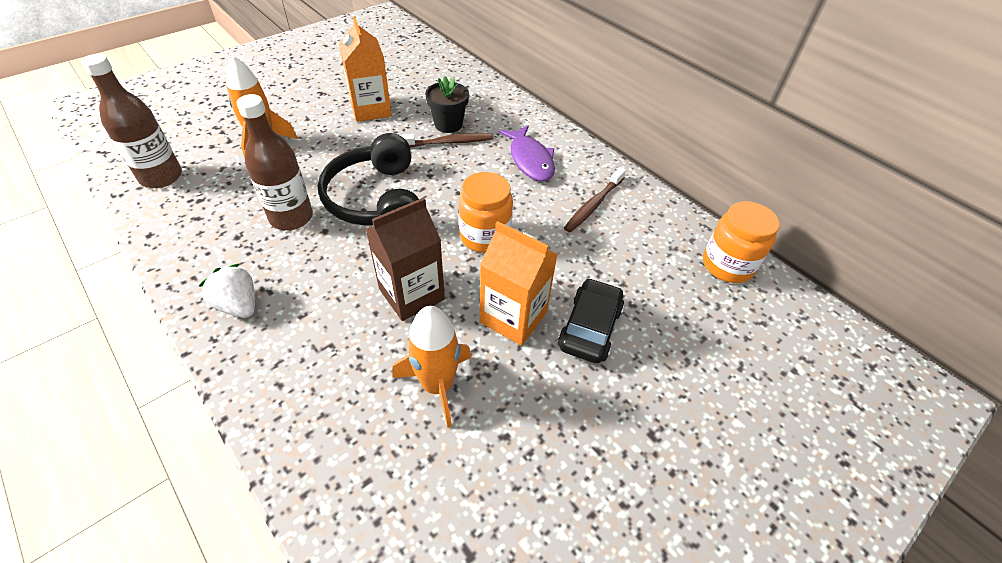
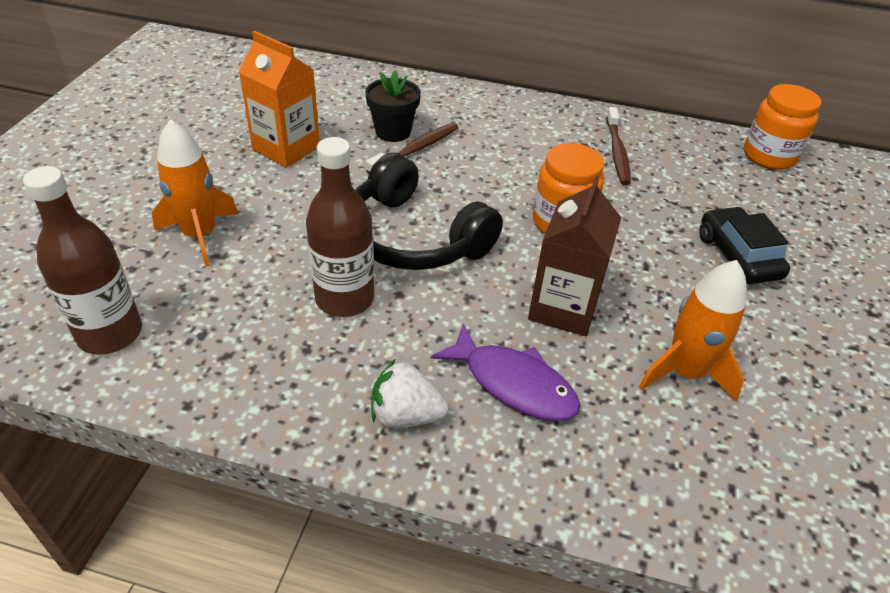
camera: 35 degrees left, 5 degrees down
(513, 317) = (672, 280): orange carton -> none
(530, 160) = (515, 135): purple fish -> purple fish (513, 384)

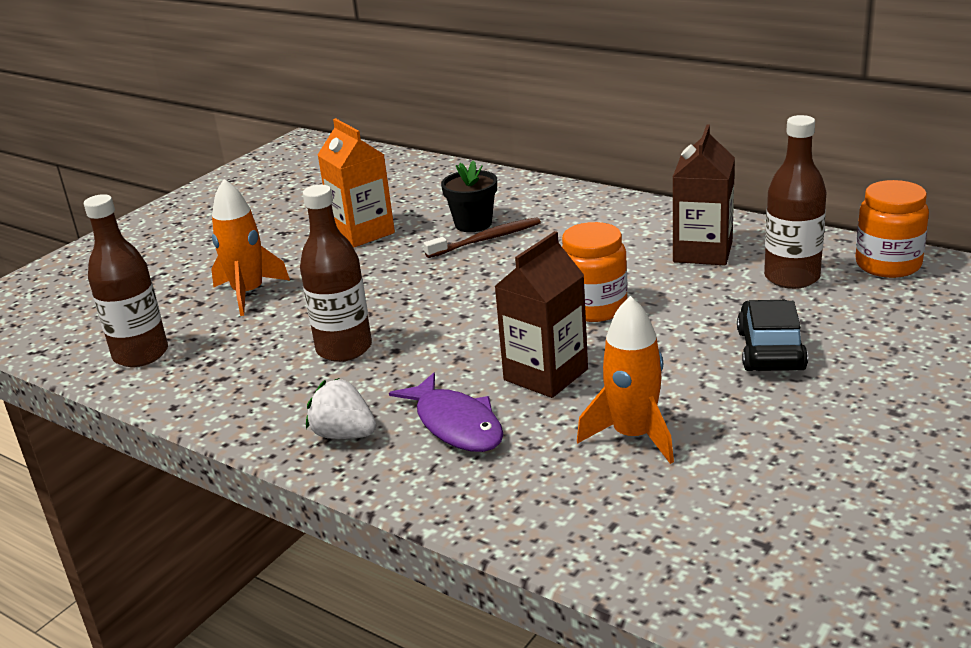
camera: 25 degrees right, 15 degrees down
(414, 237) = (437, 308): black headphones -> none
(617, 152) = (703, 252): brown toothbrush -> brown carton
(705, 175) = (792, 277): none -> brown bottle

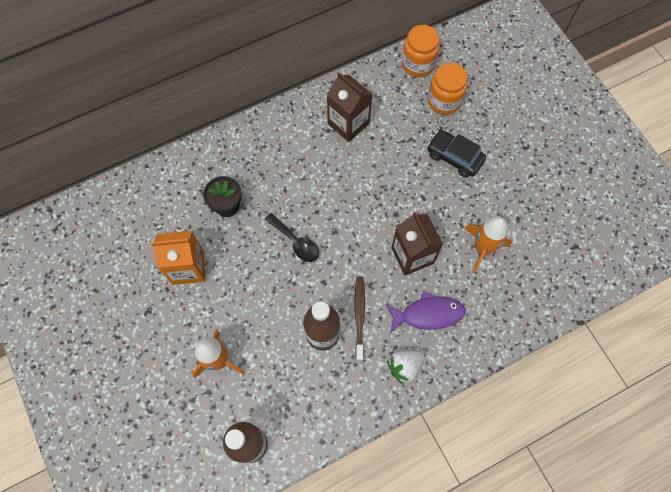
camera: 65 degrees left, 40 degrees up
(469, 282) = (296, 242): none -> black spoon
(486, 239) = (253, 209): brown toothbrush -> brown toothbrush (359, 316)
(594, 308) = (367, 201): orange jar -> orange jar (444, 101)
(792, 277) = (400, 106): brown bottle -> none

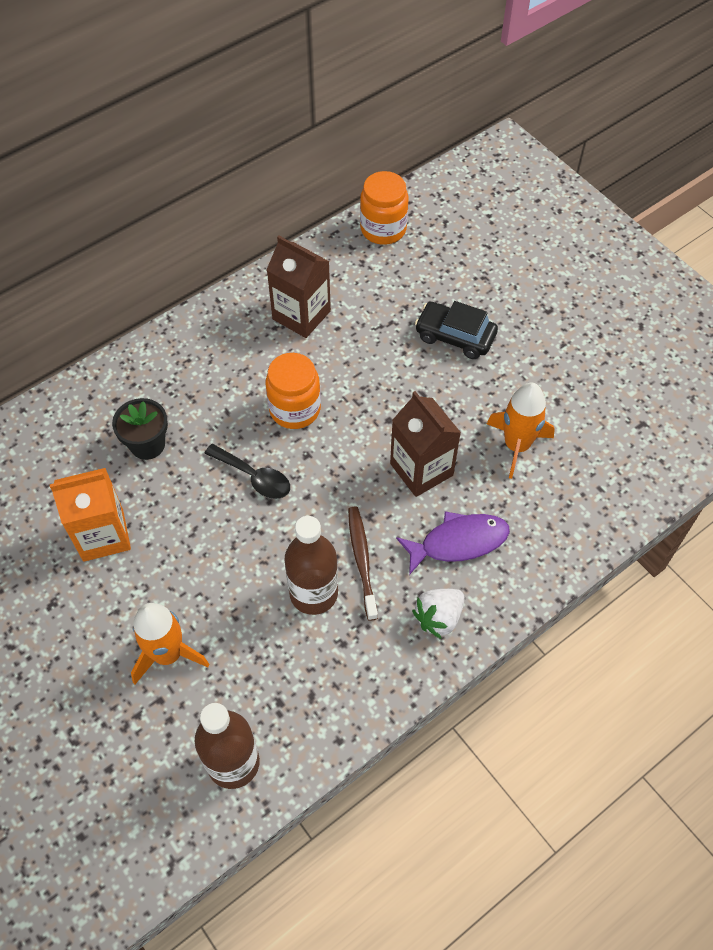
camera: 10 degrees left, 10 degrees down
(444, 101) = (427, 269): orange jar -> orange jar (295, 409)

